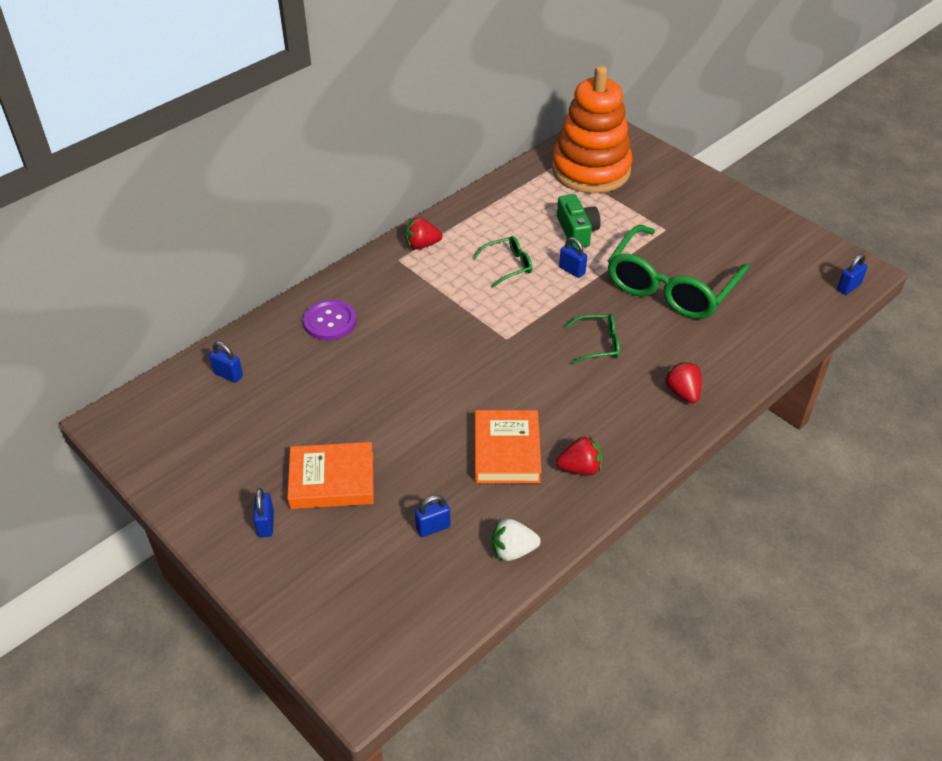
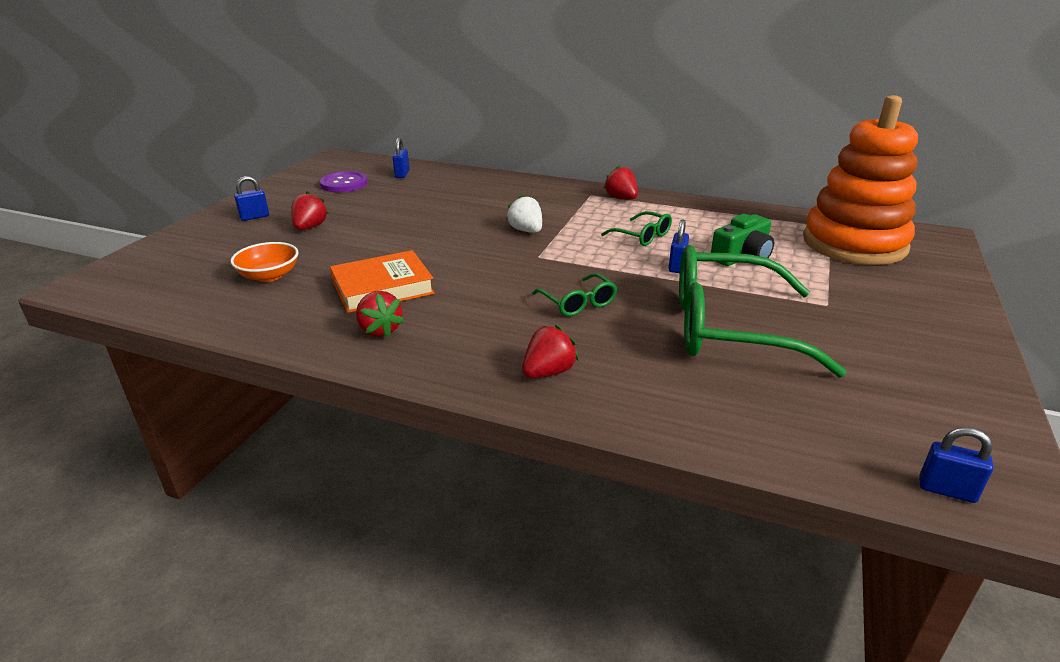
camera: 65 degrees right, 15 degrees down
(330, 321) = (488, 189): purple button -> purple button (344, 184)
(332, 480) = (310, 227): orange book -> red strawberry
(433, 527) = (269, 276): blue padlock -> orange bowl
(513, 550) = (250, 318): white strawberry -> white strawberry (526, 231)

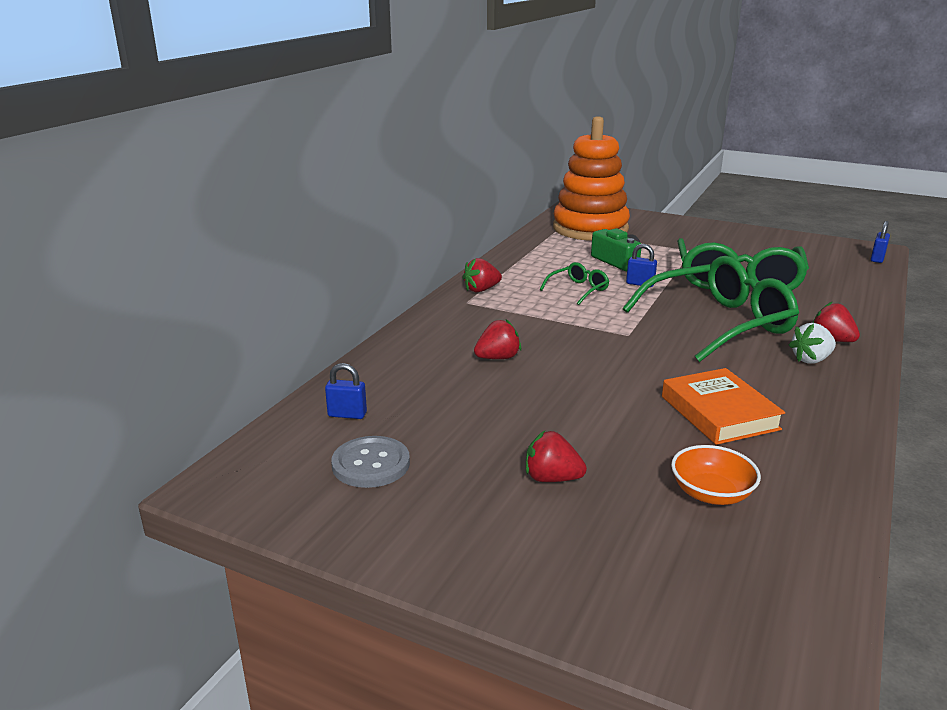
camera: 85 degrees left, 5 degrees down
(254, 217) = (505, 540): blue padlock -> none
(344, 184) = (371, 464): purple button -> grey button
(379, 330) = (806, 410): red strawberry -> red strawberry (498, 358)
(526, 231) = (565, 337): white strawberry -> white strawberry (811, 360)
(577, 302) = (717, 323): green glasses -> green glasses, size x2.25

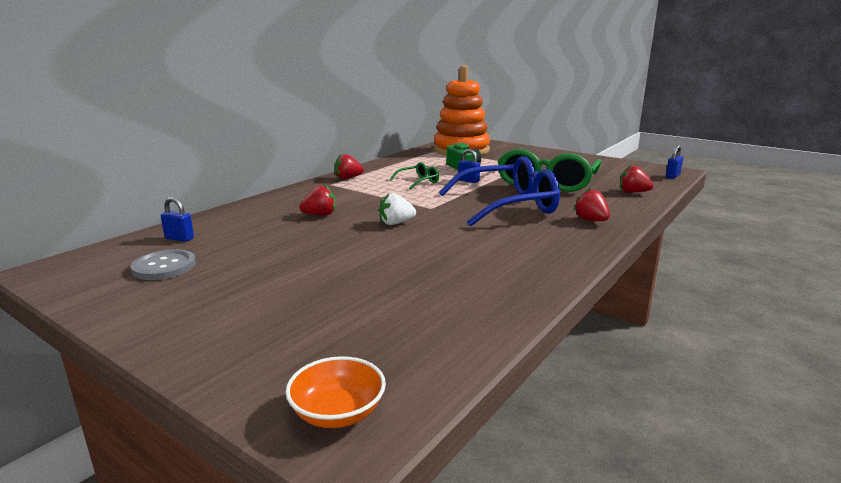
camera: 10 degrees right, 5 degrees down
(552, 478) = (286, 286): red strawberry -> red strawberry (633, 192)
(711, 493) = (401, 305): orange bowl -> orange bowl (338, 412)
(717, 323) = (507, 206): green glasses -> blue glasses
(719, 413) = (457, 257): orange book -> none
(811, 360) = (563, 231): white strawberry -> white strawberry (396, 223)

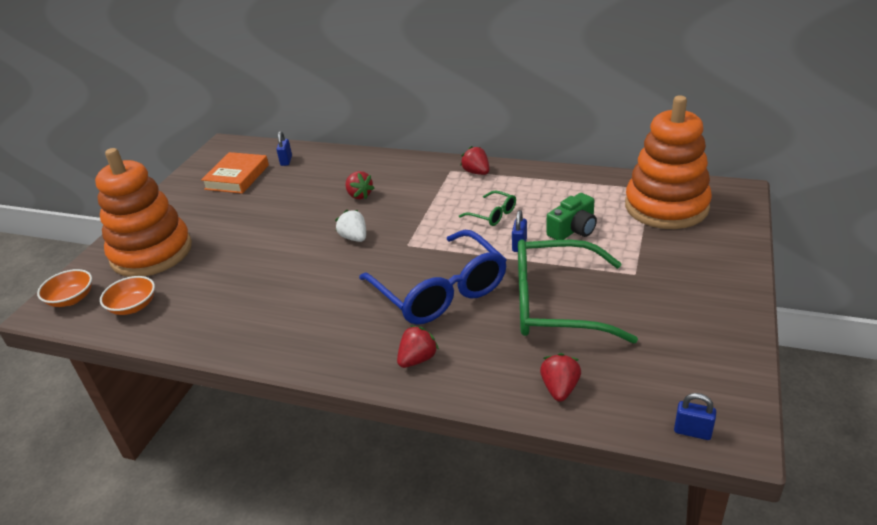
camera: 75 degrees right, 15 degrees up
(164, 267) = (237, 177): grey button -> orange book
(281, 333) = (151, 253): none -> orange stacking toy
(413, 349) = (133, 306): none -> orange bowl

